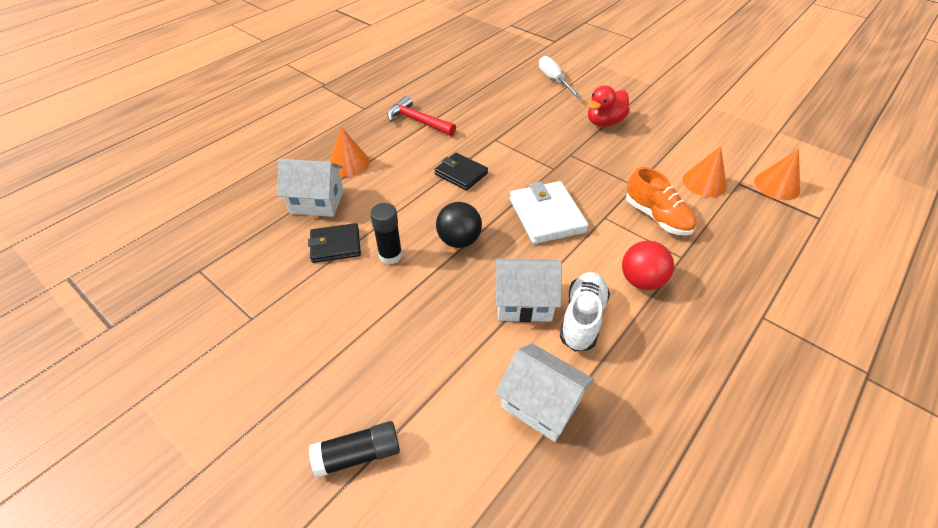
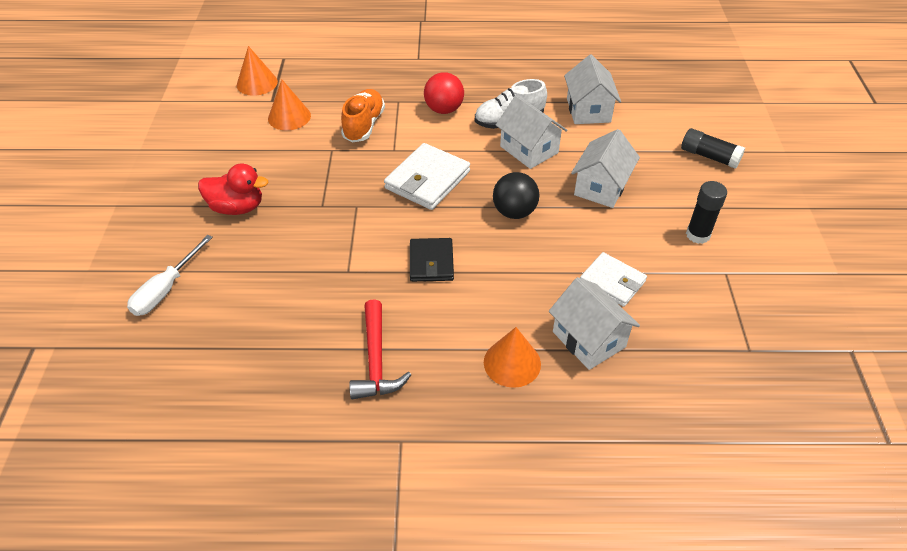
camera: 130 degrees left, 0 degrees up
(335, 245) = (612, 282): black wallet -> white wallet
(390, 255) = (577, 240): black glue stick -> black glue stick (698, 235)
(424, 316) = (601, 187): none -> white house

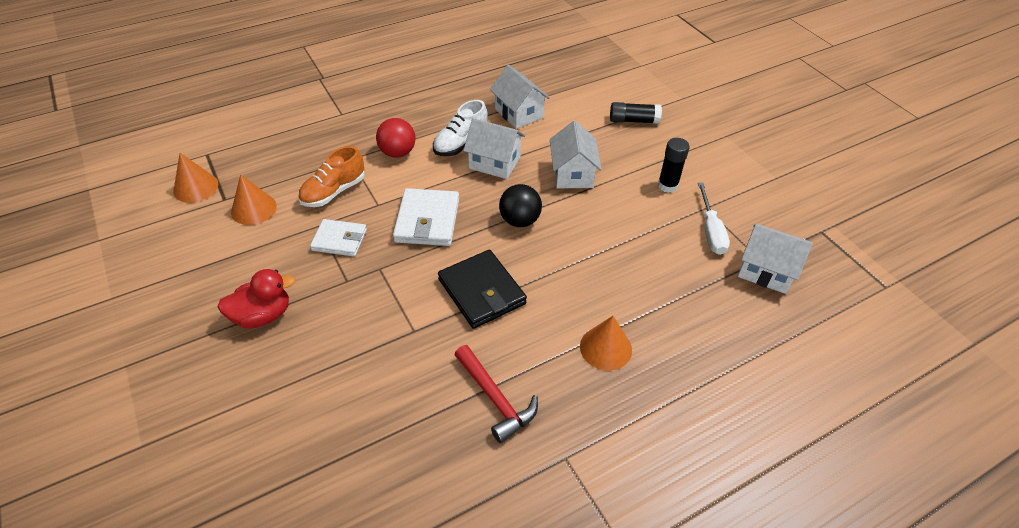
camera: 30 degrees left, 0 degrees up
(166, 289) = (245, 426): white screwdriver -> white screwdriver (710, 231)
(364, 125) = (334, 192): orange shoe -> orange shoe turned 120 degrees counterclockwise
(431, 262) = (481, 292): black wallet -> black wallet, size x1.51
(589, 339) = (648, 302): white house -> white house (766, 271)
(612, 282) = (633, 248): white wallet -> white wallet (339, 240)

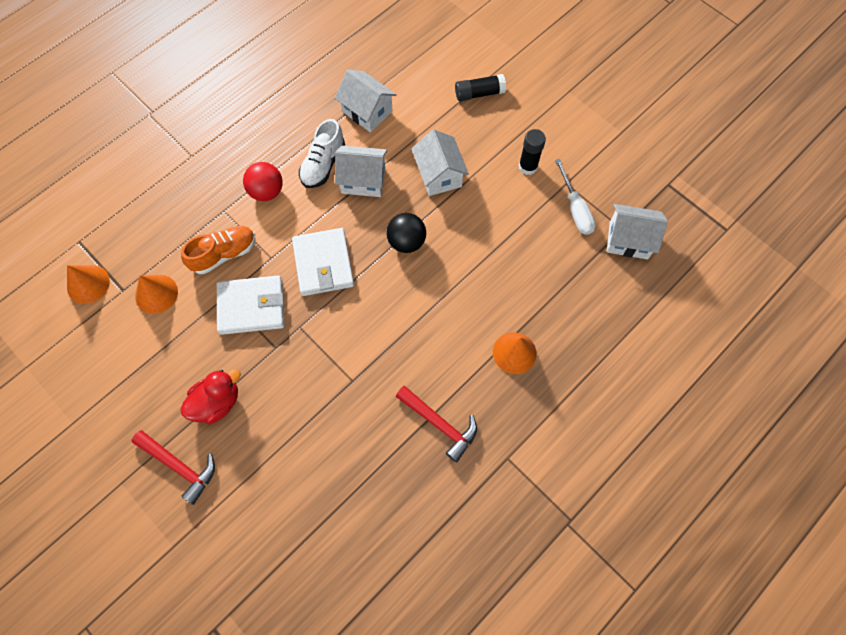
camera: 15 degrees left, 20 degrees up
(192, 365) = (179, 466): none -> red hammer
(334, 192) = (224, 254): orange shoe -> orange shoe turned 150 degrees counterclockwise
(339, 240) = (251, 307): white wallet -> white wallet, size x1.51
(481, 292) = (396, 326): black wallet -> none

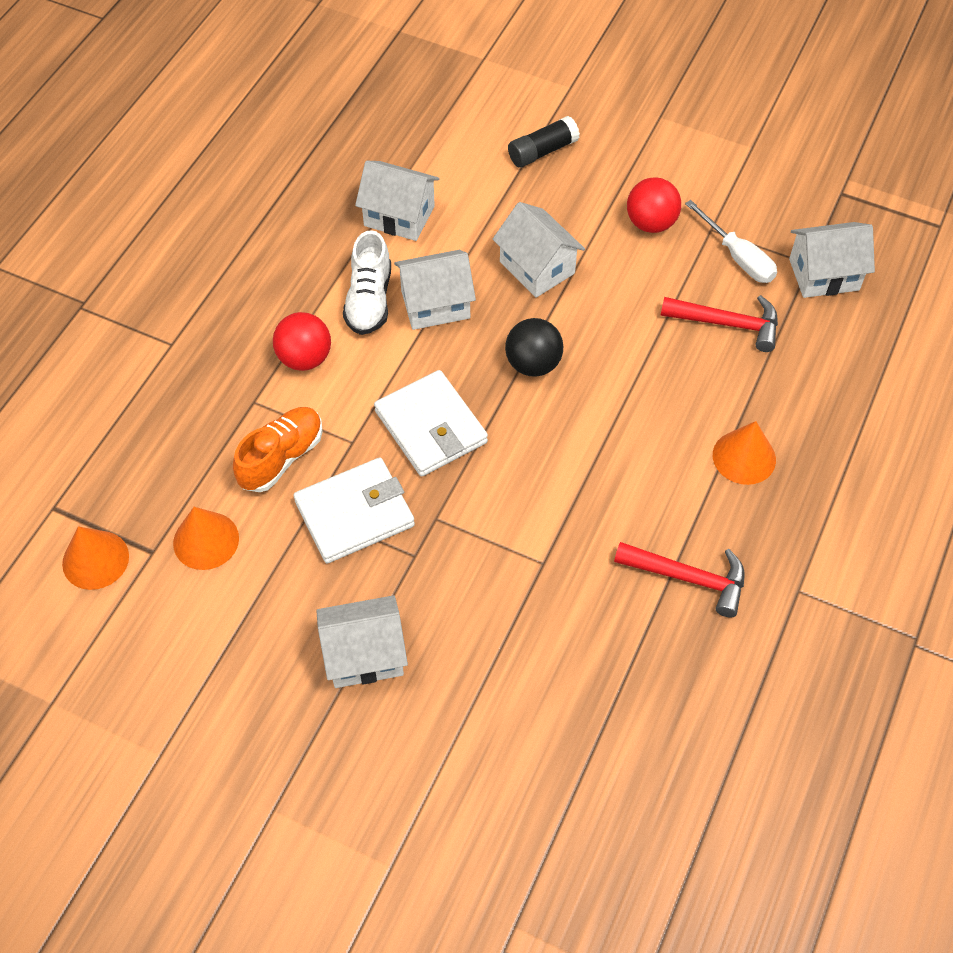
camera: 20 degrees left, 10 degrees down
(179, 466) = (349, 757): red hammer -> red hammer (727, 324)
(217, 402) = (364, 654): red duck -> white house
(528, 166) = (651, 223): black glue stick -> red ball

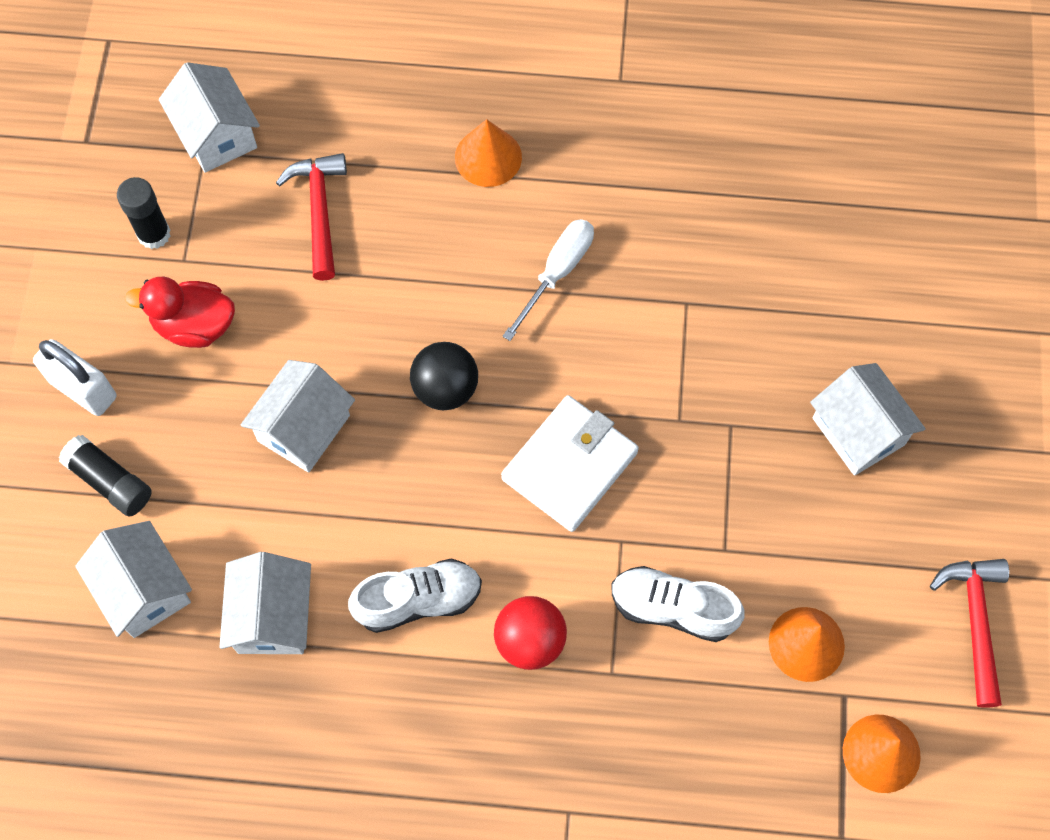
camera: 110 degrees left, 10 degrees up
(281, 458) = (673, 608): orange shoe -> white shoe
(355, 514) = (708, 502): white wallet -> none
(435, 304) = (398, 522): white house -> white house (144, 590)
(622, 151) = (83, 389): none -> white padlock
(651, 223) = (194, 325): red ball -> red duck
(688, 578) = (648, 172): red hammer -> red hammer (975, 622)
(738, 257) = (218, 223): white screwdriver -> white screwdriver (557, 273)
(741, 216) = (154, 234): none -> black glue stick

